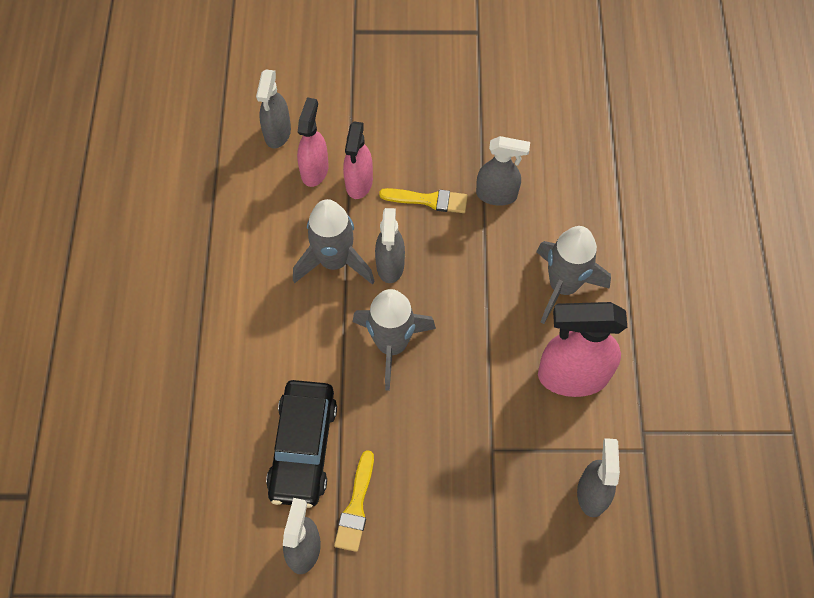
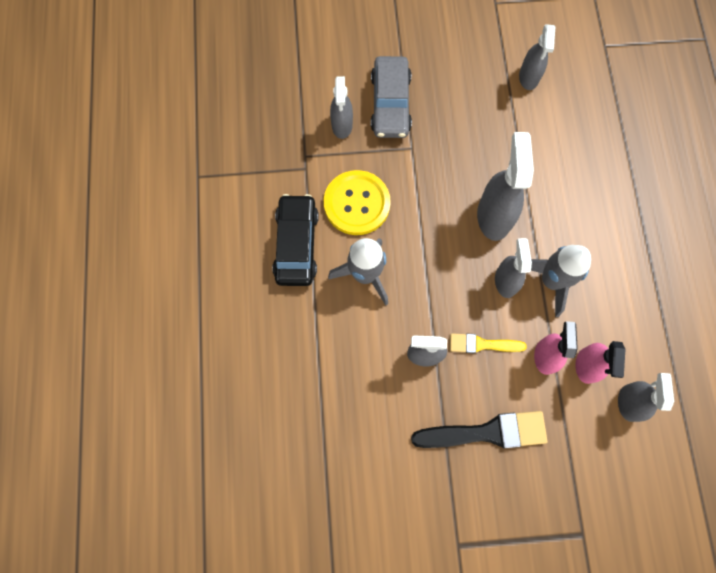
camera: 175 degrees right, 10 degrees up
(303, 447) = (543, 139): black car -> black car (296, 244)
(356, 506) = (500, 105): yellow brush -> none
(392, 345) = (493, 216): grey rocket -> grey spray bottle
(436, 118) = (486, 432): none -> black brush
(519, 522) = (390, 104): none -> grey car
(572, 376) = (357, 203): pink spray bottle -> yellow button

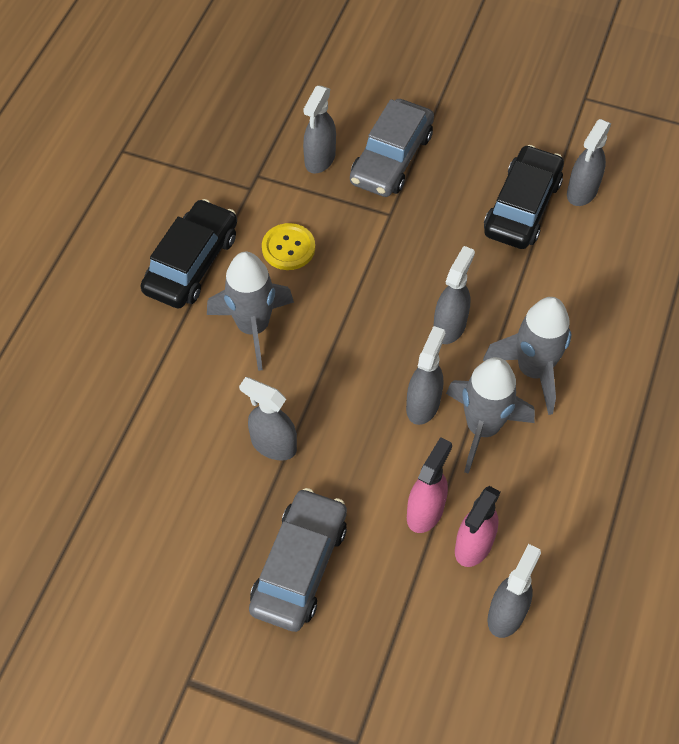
camera: 25 degrees right, 15 degrees down
(357, 203) = (288, 248): yellow button -> yellow button, size x0.60
(482, 344) = (352, 463): yellow brush -> none
(486, 432) = (299, 566): black brush -> grey car
(493, 216) = (449, 326): grey spray bottle -> grey spray bottle, size x0.64
(496, 105) = (522, 207): none -> black car
(562, 224) = (533, 370): none -> grey rocket

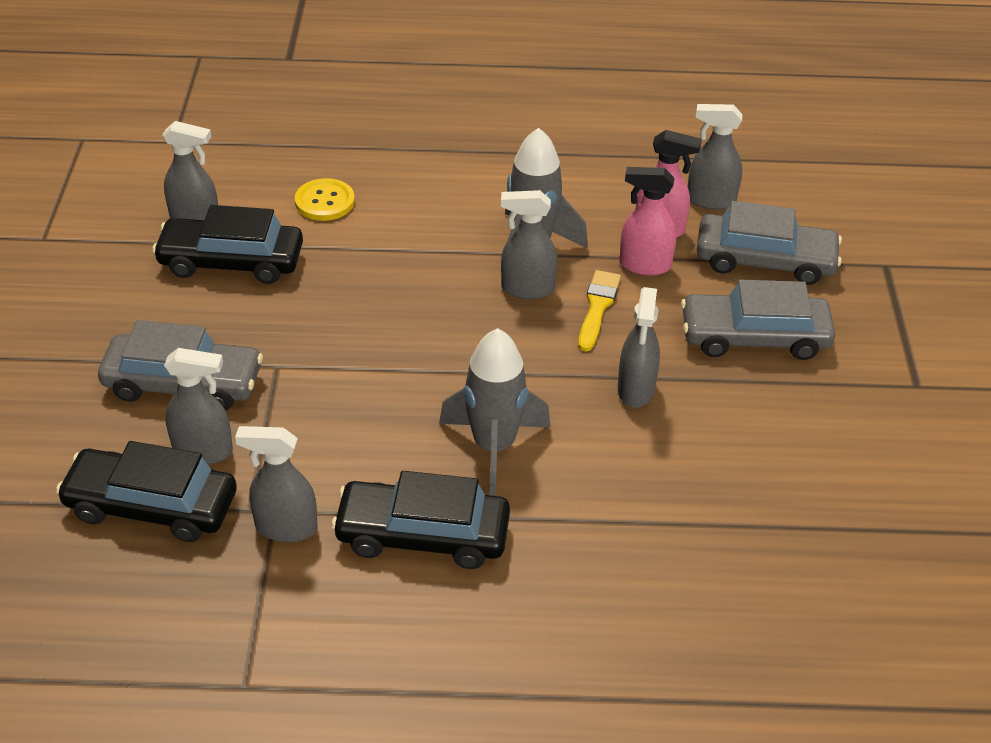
camera: 110 degrees left, 15 degrees down
(282, 126) = (151, 506): none -> black car
(288, 248) = (362, 445): yellow button -> yellow button (325, 201)
(381, 452) = (597, 307): none -> yellow brush
(399, 624) = (765, 260): none -> grey car
(449, 326) = (420, 287): grey spray bottle -> grey spray bottle (285, 527)
(533, 370) = (448, 222): grey rocket -> none

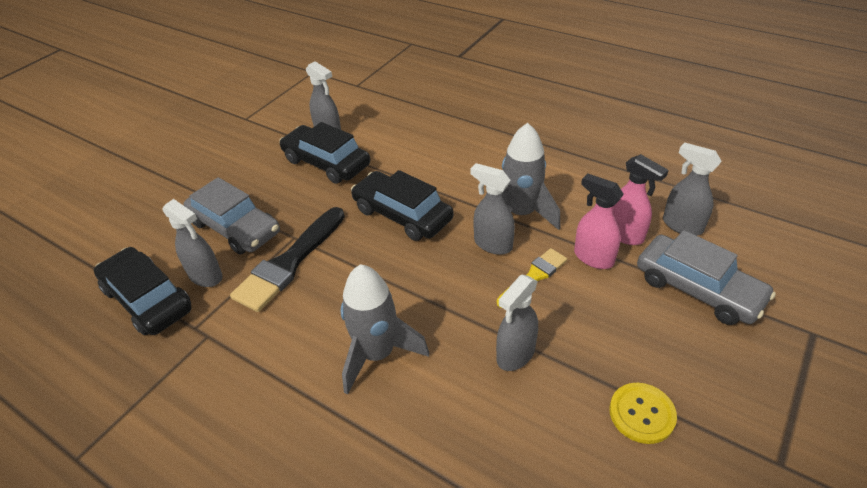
camera: 35 degrees right, 0 degrees up
(285, 527) = (202, 351): grey spray bottle -> none
(300, 396) = (289, 263): none -> black brush
(325, 201) = (409, 143): yellow button -> yellow button (642, 414)
(422, 535) = (276, 400): black car -> black car (402, 214)
(754, 337) = (646, 350): grey car -> none

